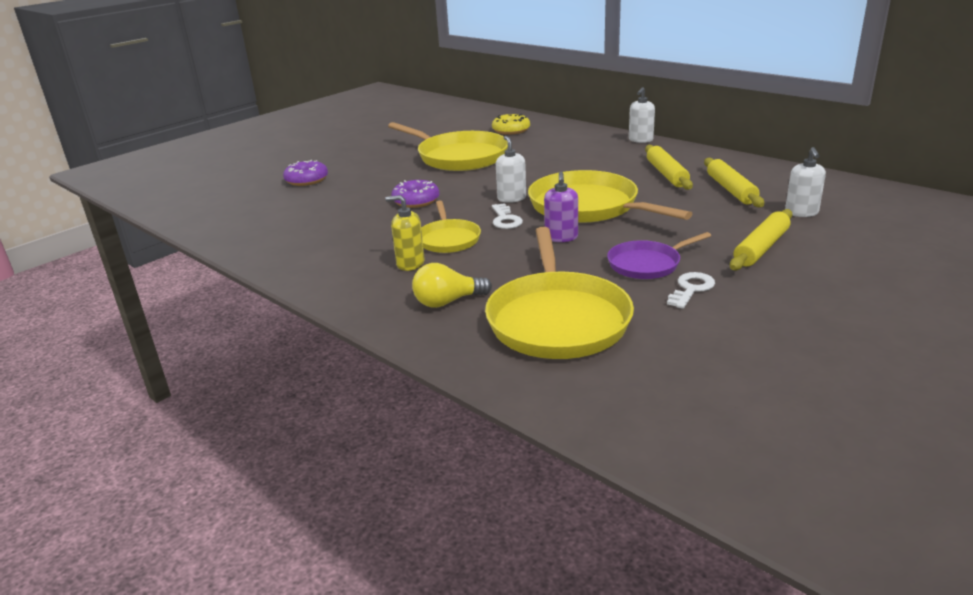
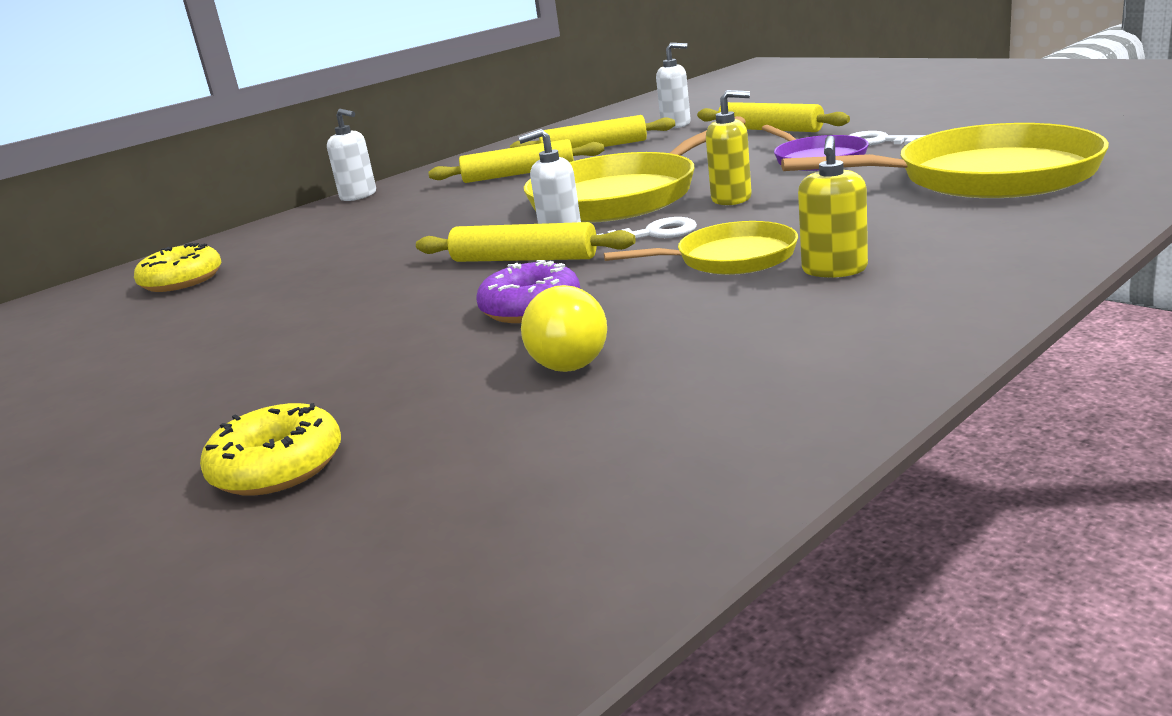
camera: 85 degrees left, 5 degrees down
(306, 180) = (277, 467): purple donut -> yellow donut
(448, 302) = (965, 229): yellow light bulb -> yellow light bulb (564, 358)
(459, 157) = (296, 304): yellow pan -> none
(486, 193) = (524, 259): none -> yellow rolling pin
(561, 237) = (732, 199): purple soap dispenser -> yellow soap dispenser

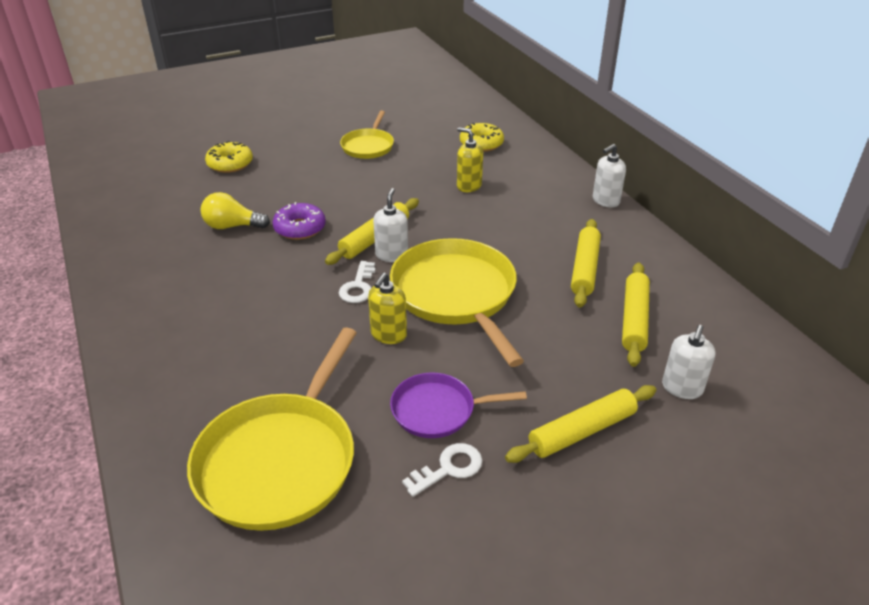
camera: 105 degrees right, 15 degrees up
(730, 258) = (281, 298): yellow pan -> yellow pan (368, 146)
(834, 270) = (219, 322): yellow soap dispenser -> yellow soap dispenser (469, 186)

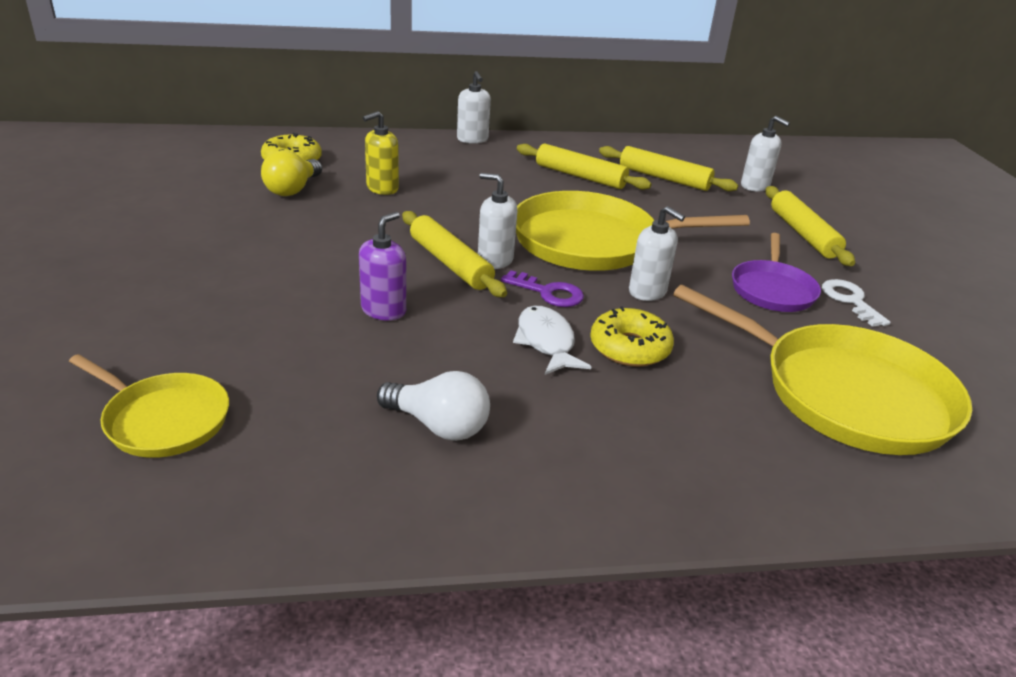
camera: 75 degrees left, 5 degrees down
(188, 274) = (438, 425): none -> white light bulb
(230, 164) = (114, 343): yellow donut -> yellow donut (629, 348)
(232, 226) = (329, 366): yellow light bulb -> yellow light bulb (293, 189)
(291, 297) = (546, 342): none -> white fish
(300, 228) = (384, 310): purple donut -> purple soap dispenser
(358, 286) = (548, 292): white key -> purple key
(368, 146) = (208, 223): yellow pan -> yellow pan (163, 419)
(388, 335) = (647, 292): yellow soap dispenser -> white soap dispenser

